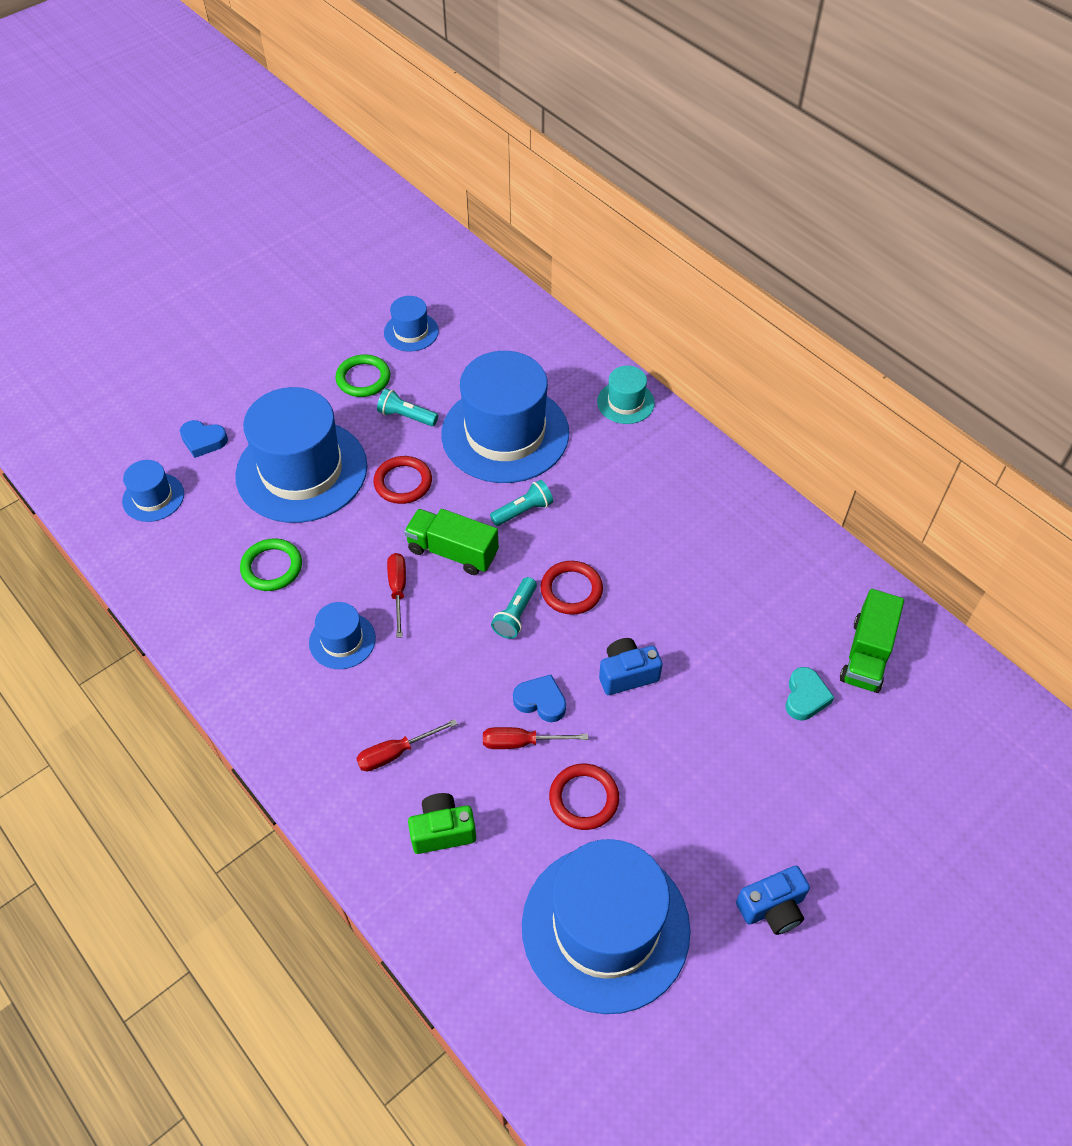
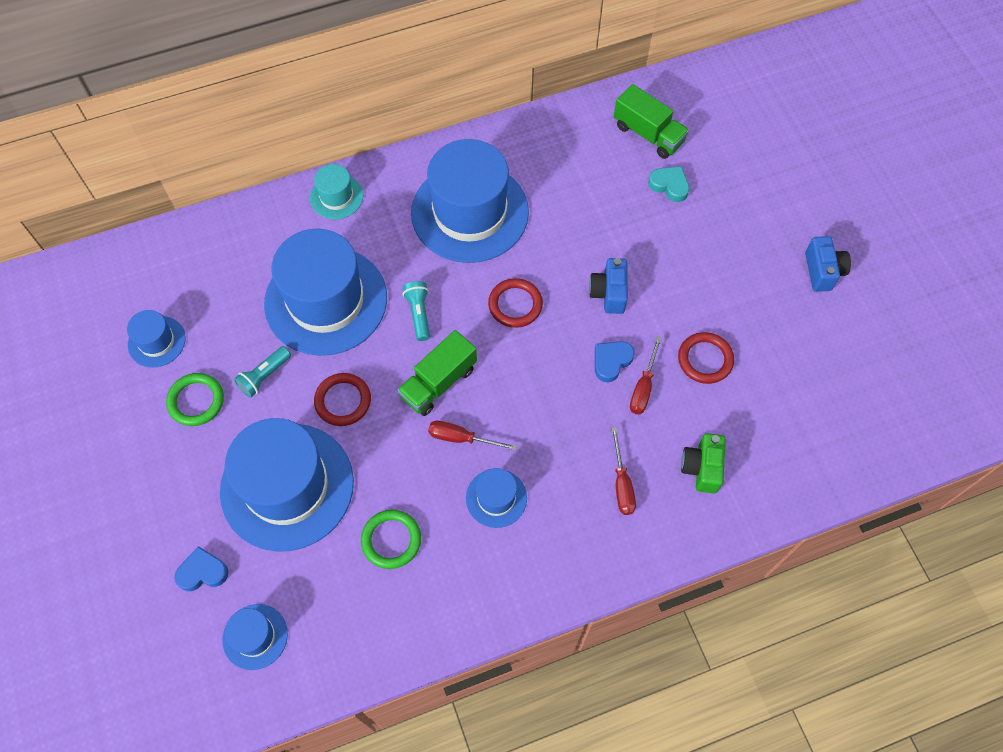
camera: 70 degrees left, 10 degrees up
(203, 441) = (202, 572): blue heart -> blue heart turned 135 degrees counterclockwise
(515, 615) = (523, 354): turquoise flashlight -> none
(605, 927) = (809, 380): blue hat -> blue hat (470, 212)

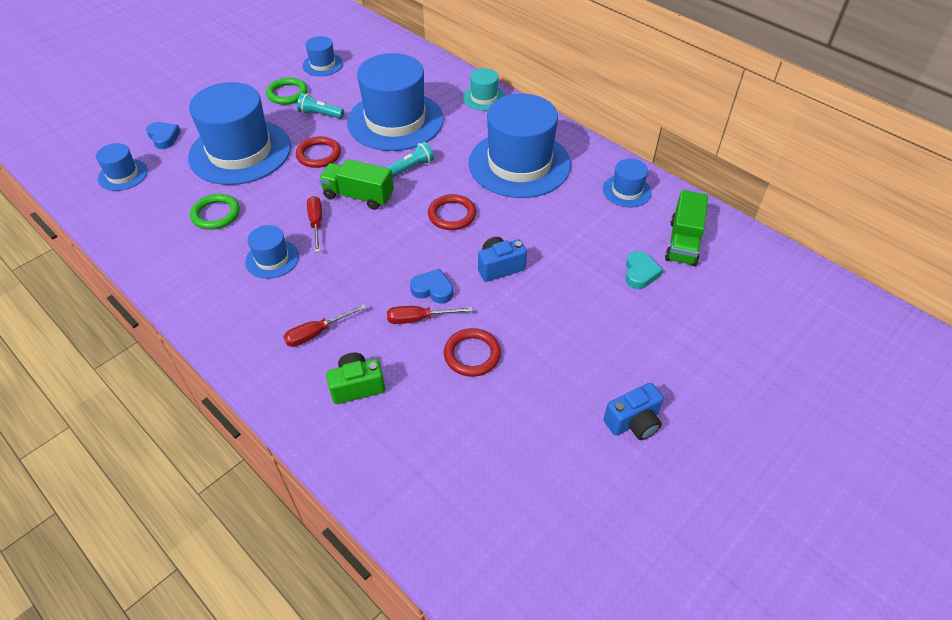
camera: 65 degrees right, 15 degrees down
(559, 141) = (626, 191): none -> blue hat

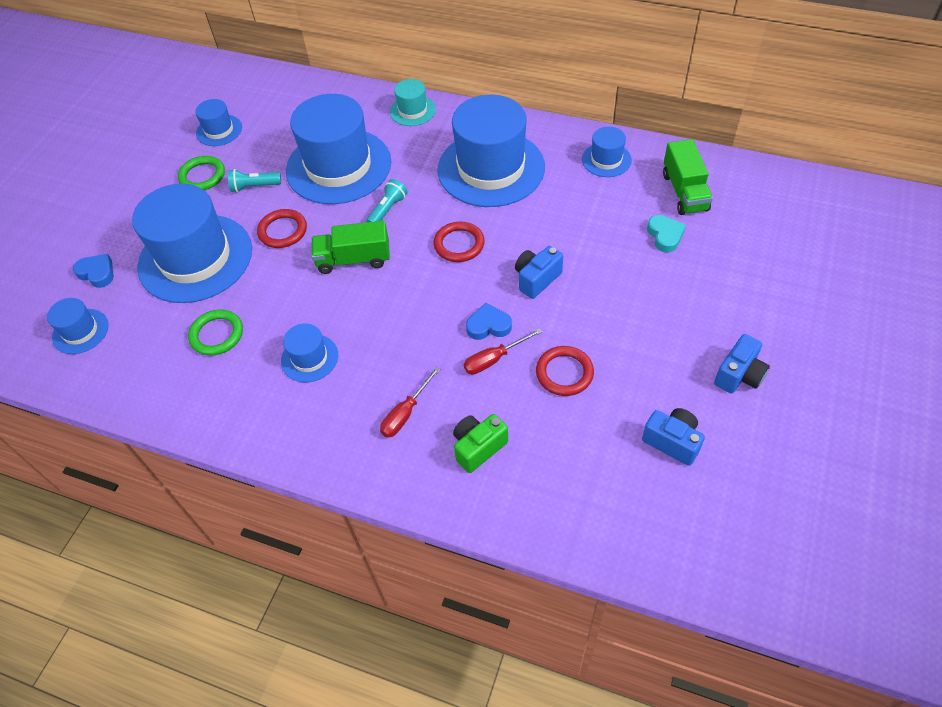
camera: 20 degrees left, 5 degrees up
(316, 223) = (329, 304): red screwdriver -> none
(531, 455) = (672, 441): none -> blue camera

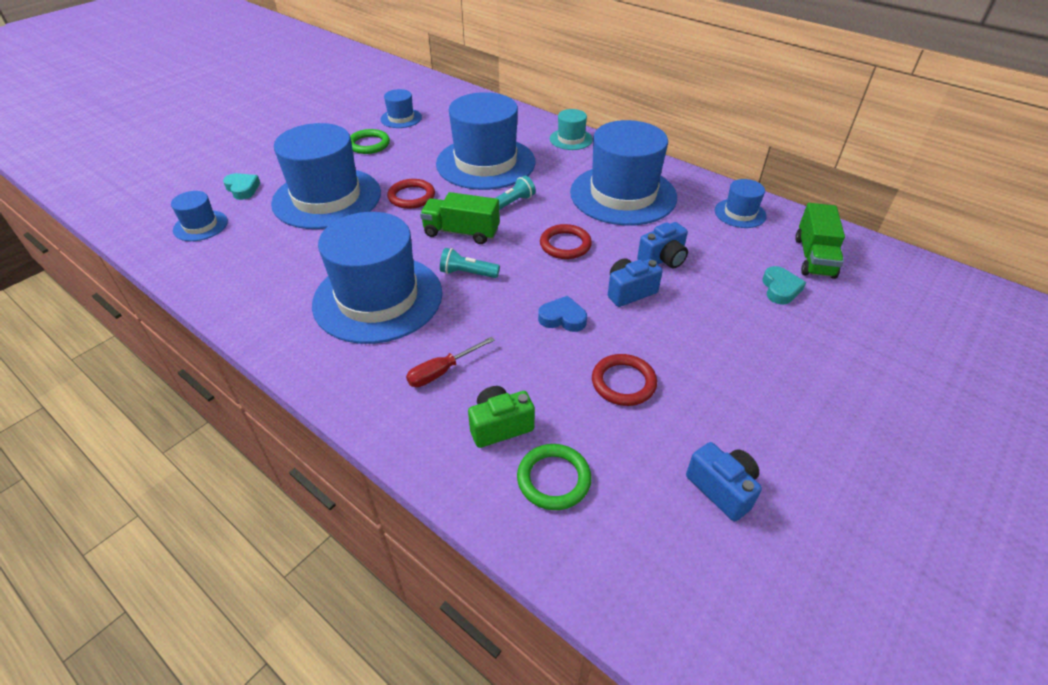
camera: 15 degrees right, 10 degrees down
(97, 273) = (242, 189): blue heart -> turquoise heart
(217, 335) = (308, 258): green ring -> green ring (553, 479)
(254, 187) = (406, 161): turquoise flashlight -> turquoise flashlight (467, 273)
(309, 358) = (378, 298): blue hat -> blue hat, size x2.18
(494, 359) = (554, 349): red screwdriver -> none
(739, 375) = (826, 443): blue camera -> blue camera (663, 259)

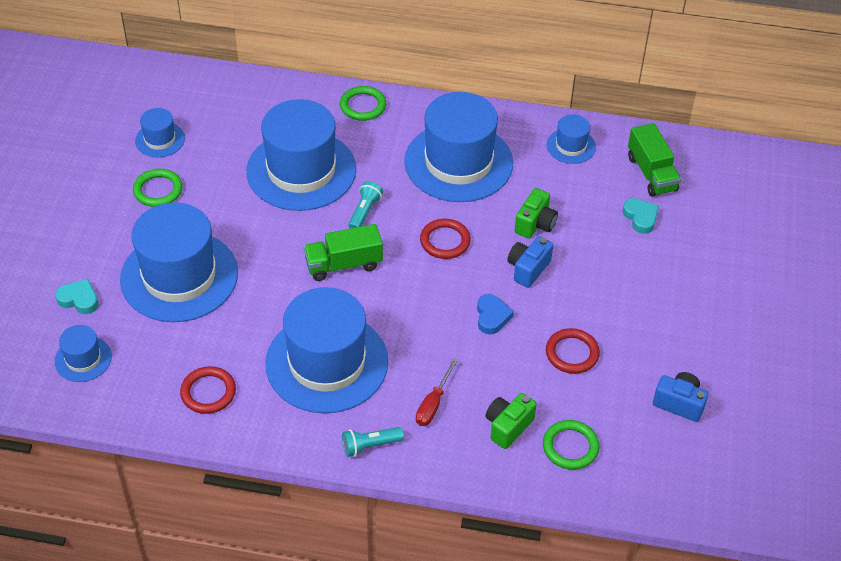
camera: 30 degrees left, 5 degrees up
(411, 197) = (262, 241): red ring -> red ring (208, 392)
(467, 273) = (383, 306): turquoise flashlight -> turquoise flashlight (370, 446)
(562, 318) = (492, 317): blue heart -> blue heart turned 105 degrees clockwise
(571, 139) = (363, 106): turquoise hat -> green ring
(663, 259) = (535, 224): blue camera -> green camera

